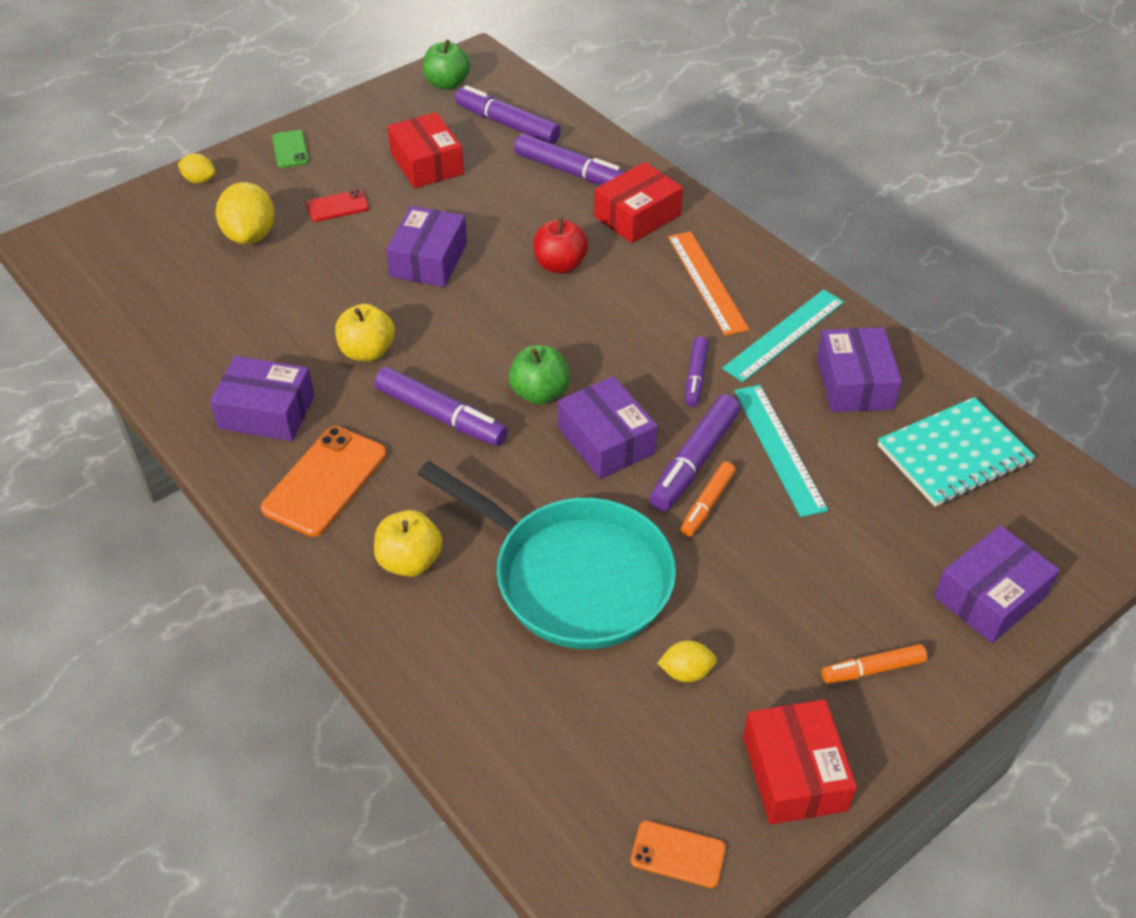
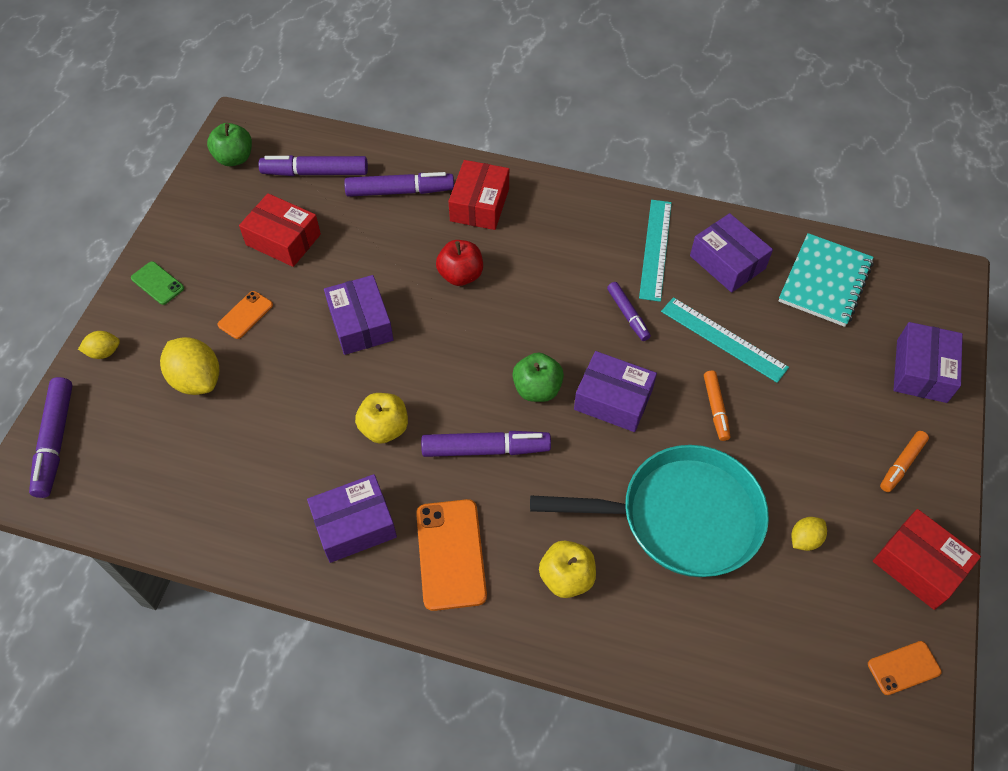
camera: 35 degrees left, 10 degrees up
(337, 206) = (245, 315): red phone -> orange phone
(694, 461) = (680, 381): purple marker -> purple marker (55, 441)
(706, 282) = (572, 234): orange ruler -> none

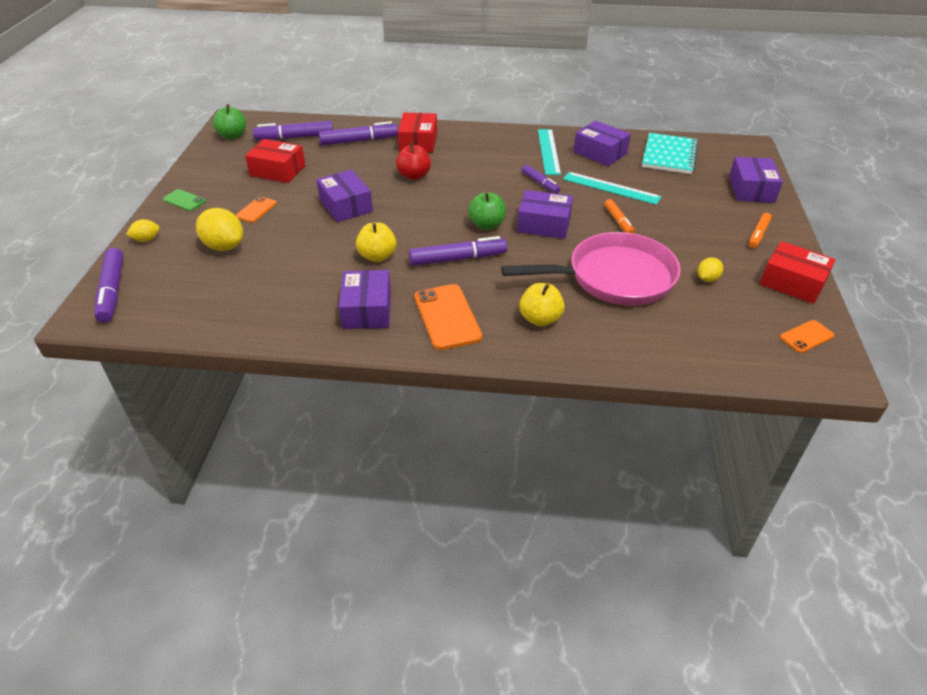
camera: 10 degrees left, 15 degrees down
(354, 525) = (367, 310): purple box -> purple box turned 60 degrees counterclockwise
(680, 517) = (614, 277): turquoise pan -> pink pan

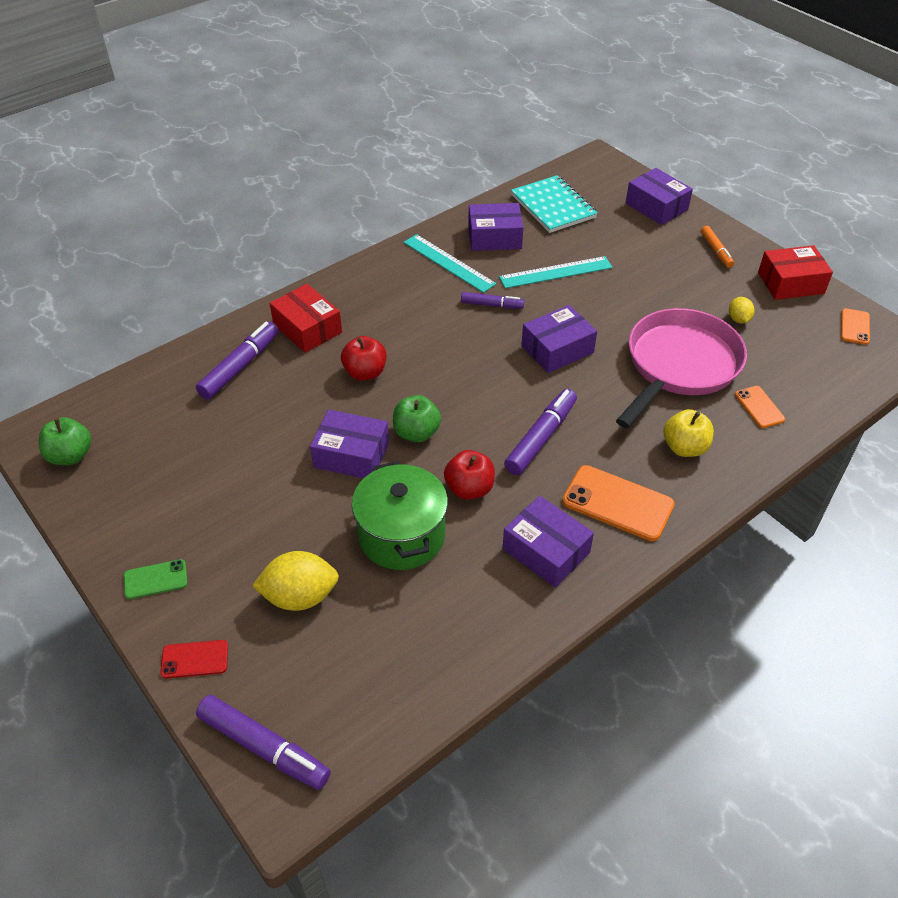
camera: 45 degrees left, 5 degrees up
(146, 239) = (195, 659): yellow lemon -> red phone
(256, 210) = (263, 528): orange phone -> orange phone (759, 407)
(278, 170) = (207, 464): red box -> none
(294, 137) = (156, 409): purple marker -> none
(309, 253) = (401, 535): none -> green pot
(377, 256) = (469, 488): yellow apple -> red apple
(487, 225) = (512, 383): green apple -> green apple (416, 433)
(618, 221) = (608, 305): orange marker -> none

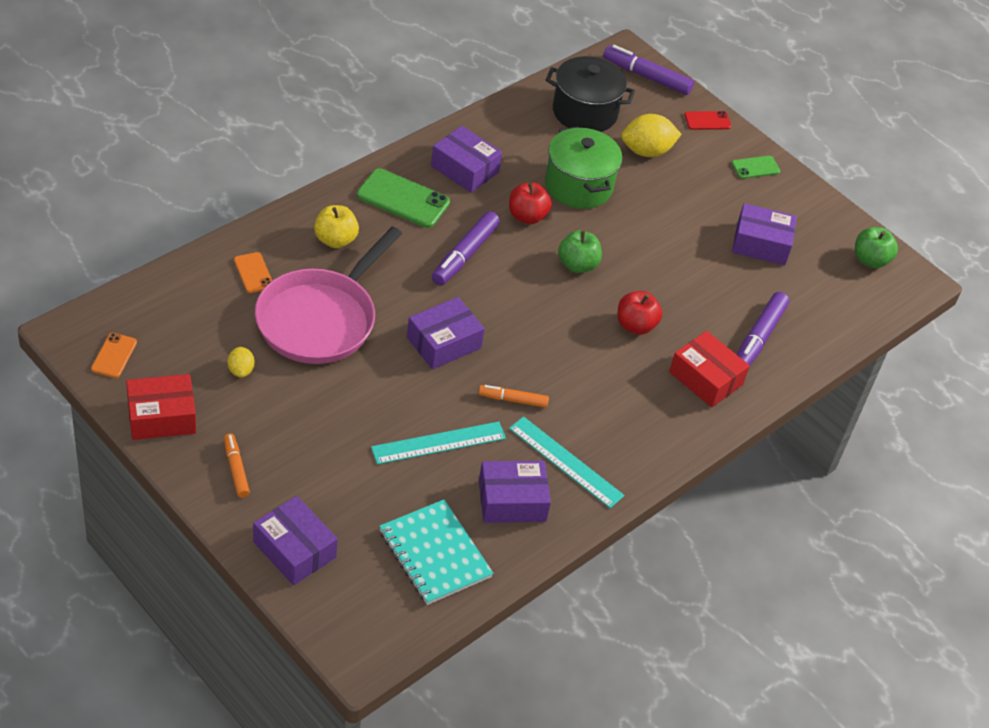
camera: 170 degrees right, 0 degrees up
(351, 455) = (631, 248): purple box -> purple box (761, 244)
(376, 662) = (584, 112): none -> black pot
(492, 305) = (513, 400): purple marker -> orange marker
(617, 503) = (403, 199): orange phone -> green phone

